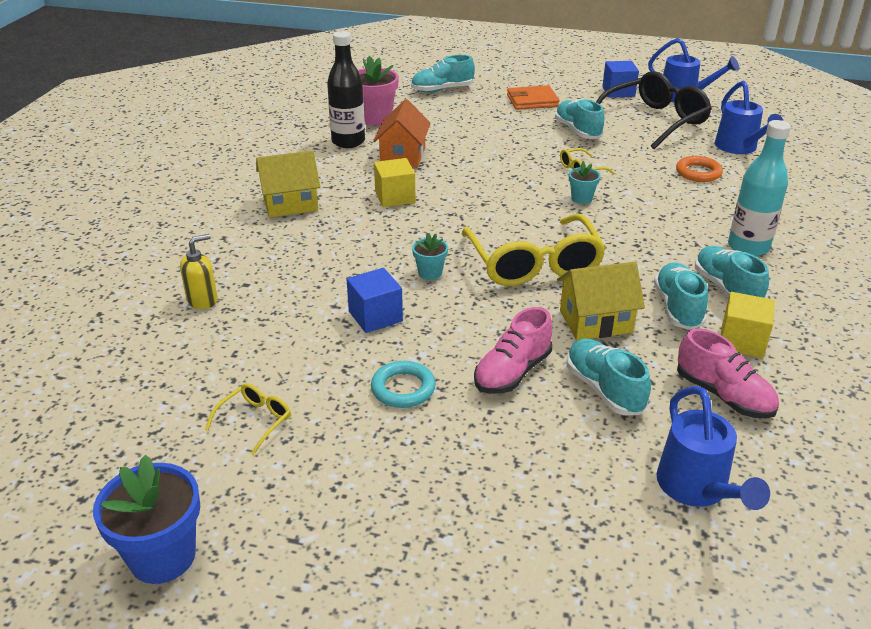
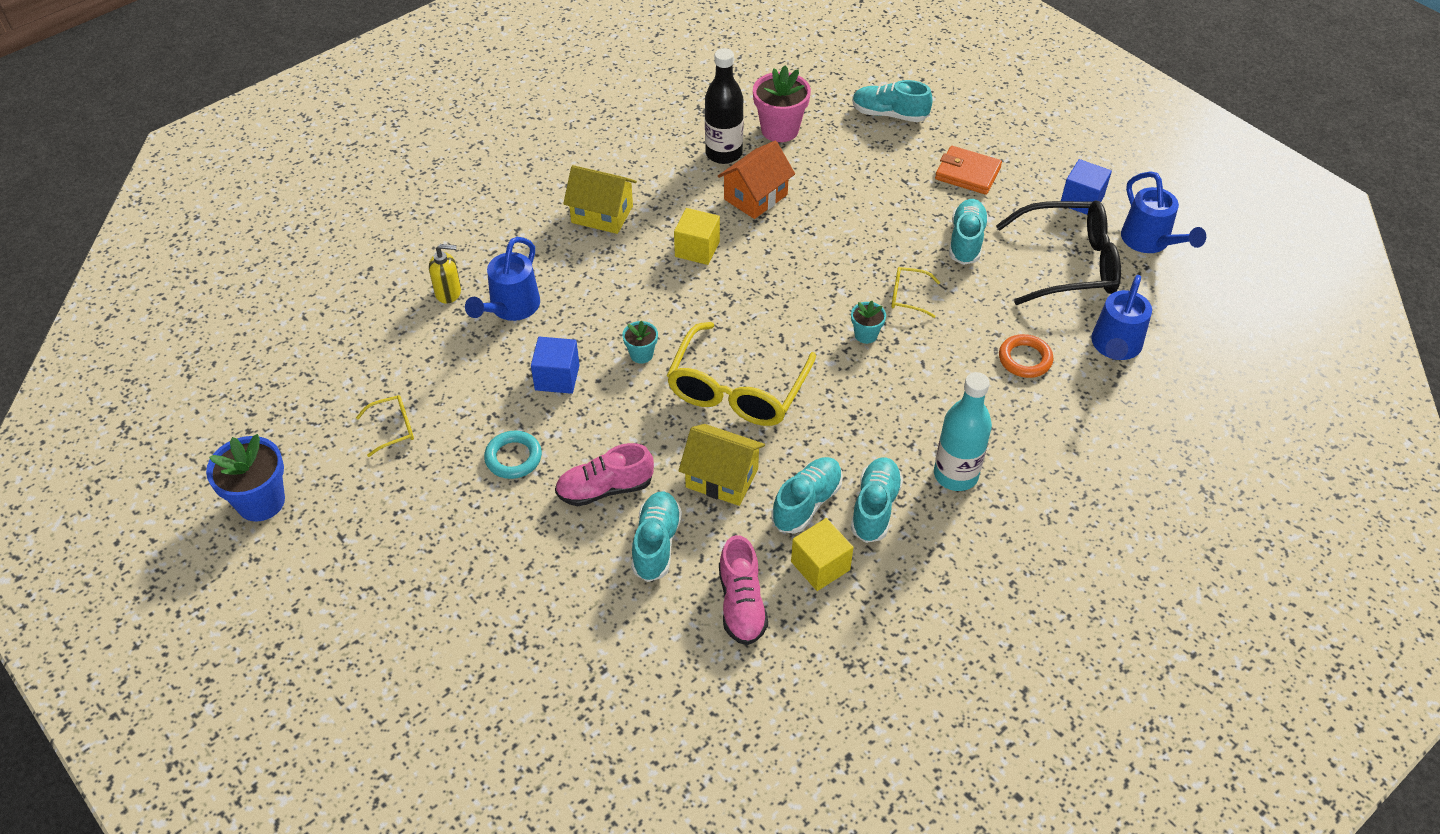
camera: 35 degrees right, 15 degrees up
(697, 489) = (627, 663): blue watering can -> blue watering can (511, 308)

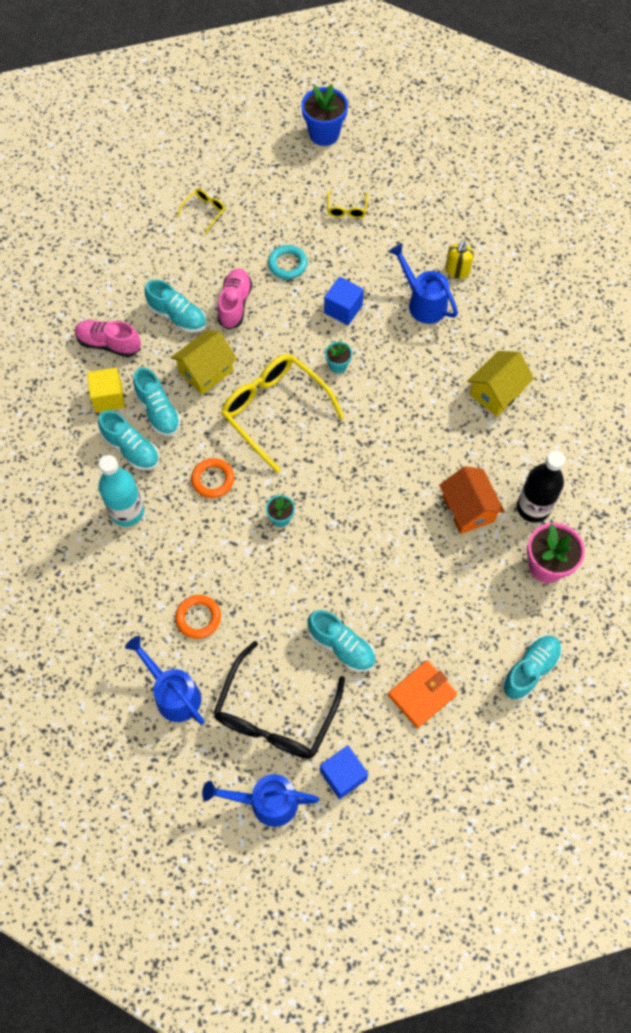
camera: 115 degrees right, 15 degrees up
(697, 249) = (427, 442): yellow cube -> none
(861, 411) = (213, 480): none -> orange ring
(908, 296) = (303, 568): yellow glasses -> yellow glasses (204, 211)

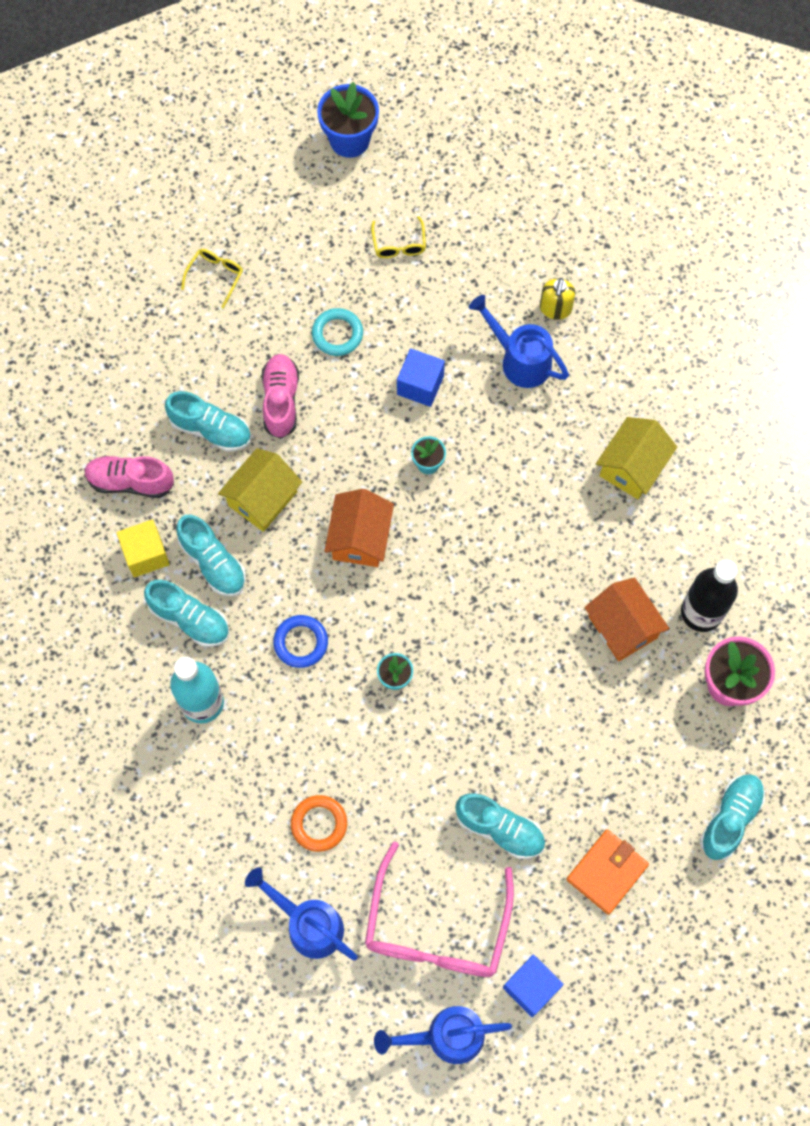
camera: 10 degrees left, 5 degrees up
(213, 480) = (301, 642): orange ring -> blue ring
(274, 411) = (360, 538): yellow glasses -> orange house
(275, 714) = (436, 927): black glasses -> pink glasses

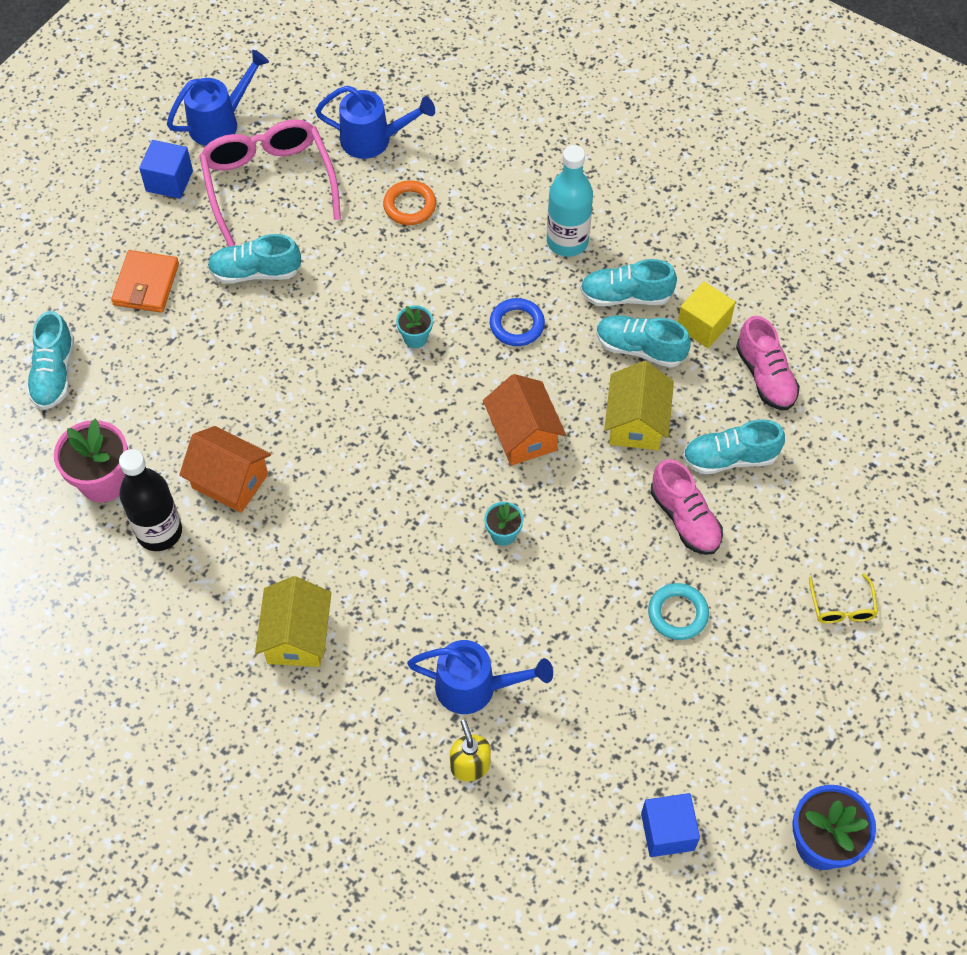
camera: 150 degrees right, 10 degrees down
(130, 481) = (765, 376): pink shoe -> pink shoe turned 90 degrees clockwise
(399, 244) = (682, 747): yellow glasses -> none
(420, 385) = (560, 606): blue cube -> blue cube (667, 831)

